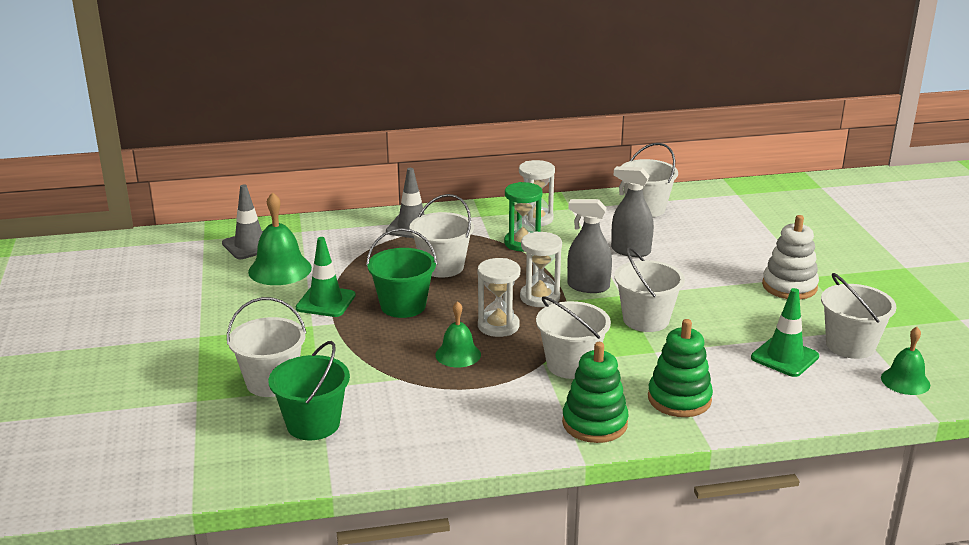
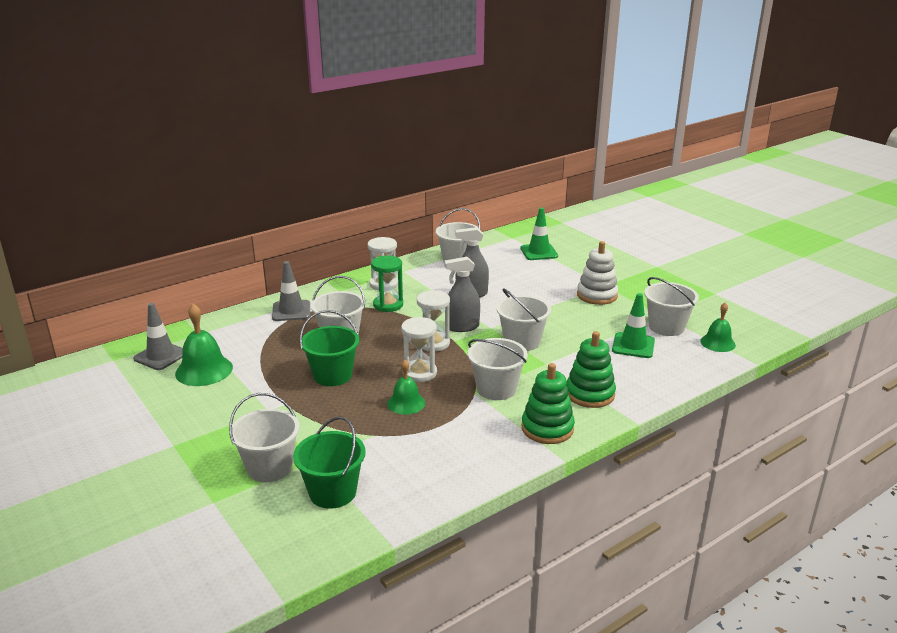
camera: 25 degrees left, 0 degrees up
(326, 302) = (265, 388): green traffic cone -> green traffic cone (539, 252)

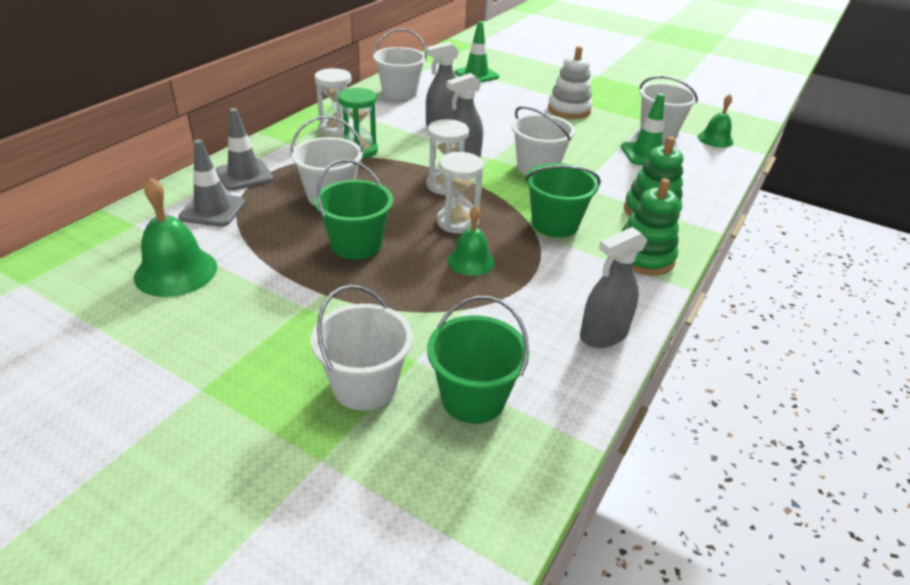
camera: 25 degrees left, 10 degrees up
(161, 356) = (97, 264): grey traffic cone -> grey traffic cone (212, 210)
(461, 475) = (603, 335): none -> grey spray bottle
(496, 389) = (555, 224): white bucket -> green bucket

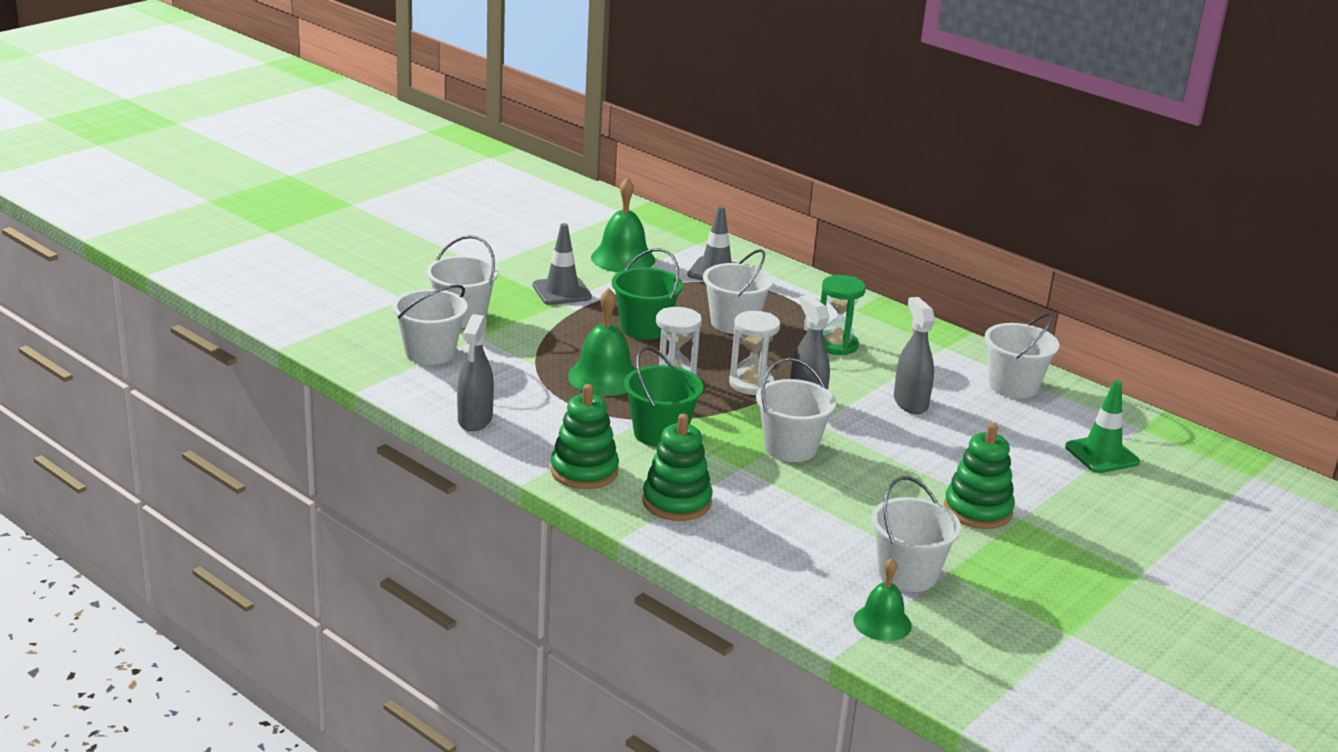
camera: 100 degrees right, 10 degrees down
(244, 175) = (781, 286): grey traffic cone -> grey traffic cone (561, 291)
(336, 128) = (893, 337): white hourglass -> none
(471, 261) = (604, 377): green bell -> green bell, size x1.56
(473, 398) = (430, 352): green bucket -> white bucket
(569, 110) = (978, 510): white stacking toy -> green stacking toy
(603, 335) = (475, 420): grey spray bottle -> grey spray bottle turned 150 degrees counterclockwise
(646, 154) = (829, 540): green traffic cone -> none

